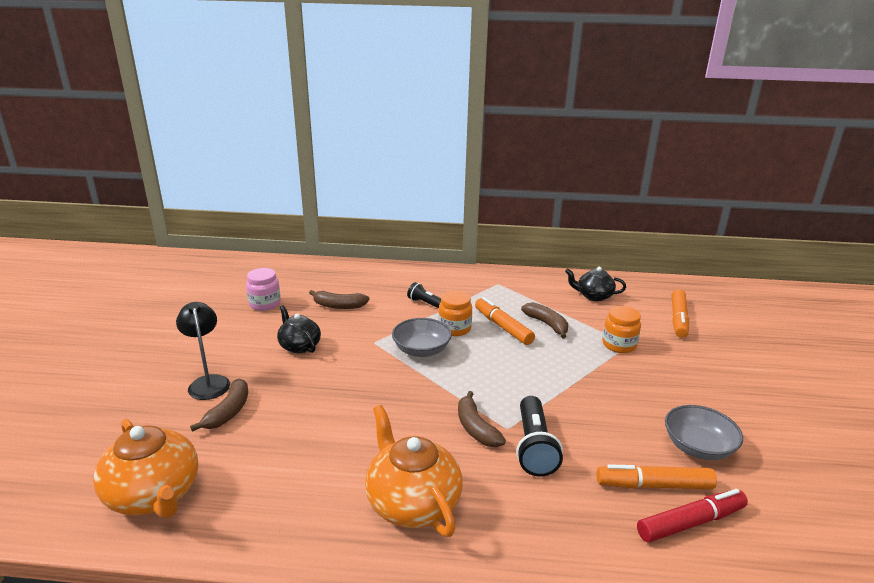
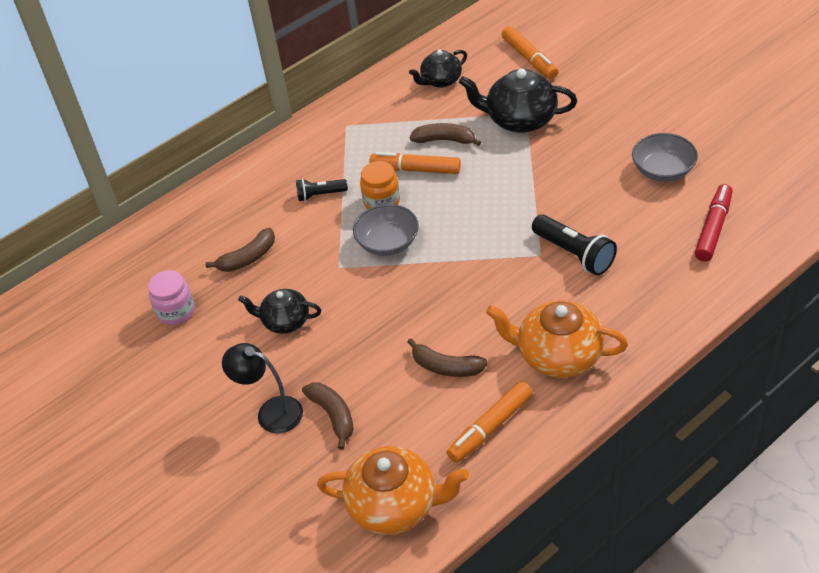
camera: 40 degrees left, 20 degrees up
(476, 428) = (521, 272): brown banana -> brown banana (446, 367)
(619, 345) = (520, 119): orange jar -> black teapot
(654, 485) = (669, 220): orange marker -> orange marker (490, 427)

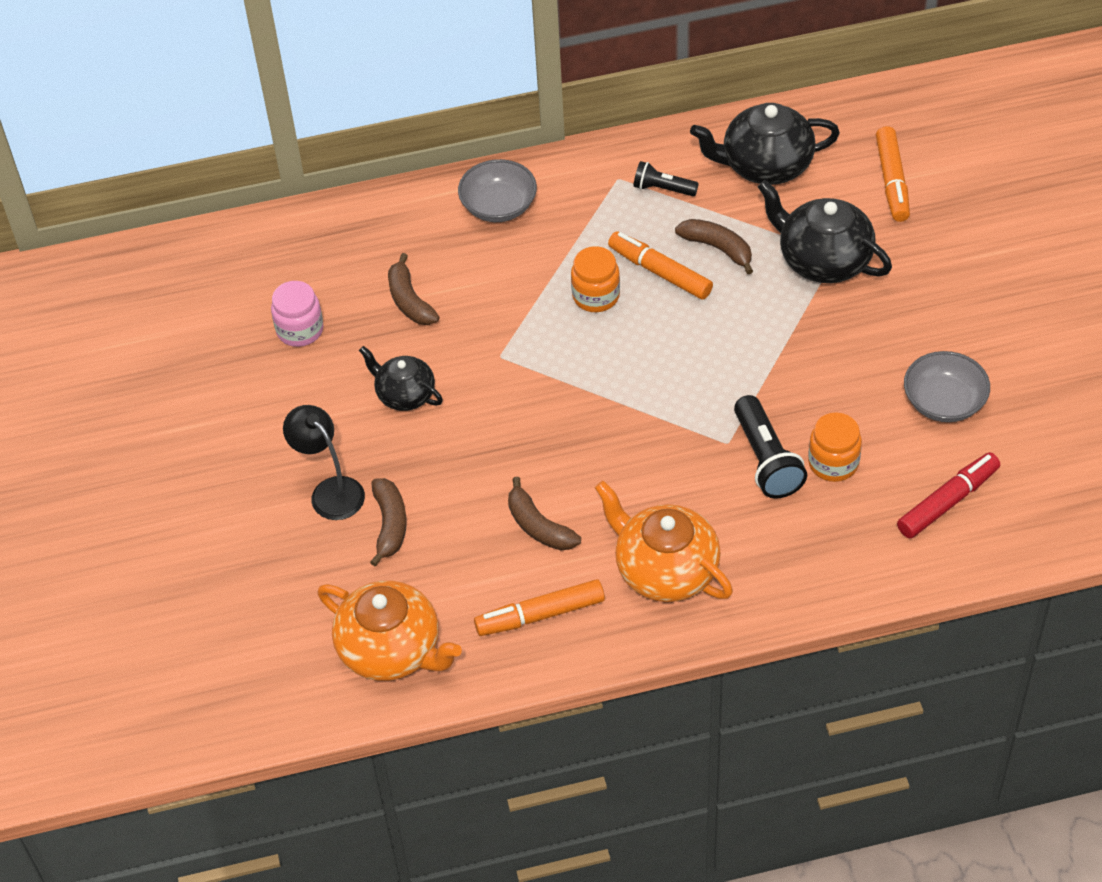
camera: 25 degrees right, 5 degrees up
(247, 258) = (409, 300): brown banana -> brown banana turned 75 degrees clockwise
(320, 195) = (534, 257): black flashlight -> black flashlight (663, 189)
(388, 242) = (570, 351): grey bowl -> grey bowl (498, 206)
(440, 80) = (765, 165): black teapot -> black teapot, size x1.62
(620, 237) = (833, 463): none -> orange jar

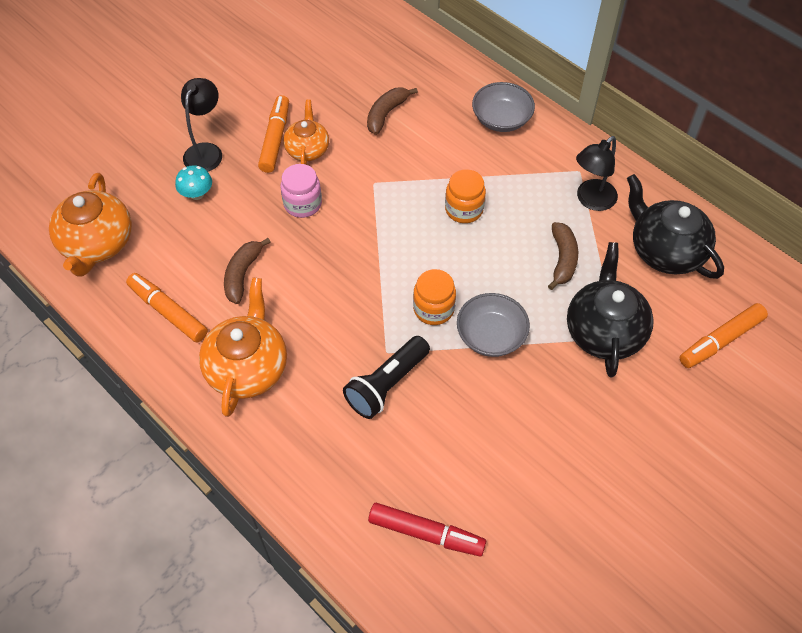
camera: 55 degrees right, 5 degrees up
(300, 330) = (324, 74): pink jar -> pink jar (302, 204)
(390, 525) = (197, 194): brown banana -> turquoise mushroom
(405, 394) = (307, 149): black teapot -> orange teapot
(660, 272) = (513, 235): orange marker -> orange marker (275, 139)
(663, 189) = (591, 200): black flashlight -> black lamp
(833, 463) = (412, 431): orange jar -> orange jar (433, 309)
(944, 402) = (525, 483): grey bowl -> grey bowl (491, 336)

